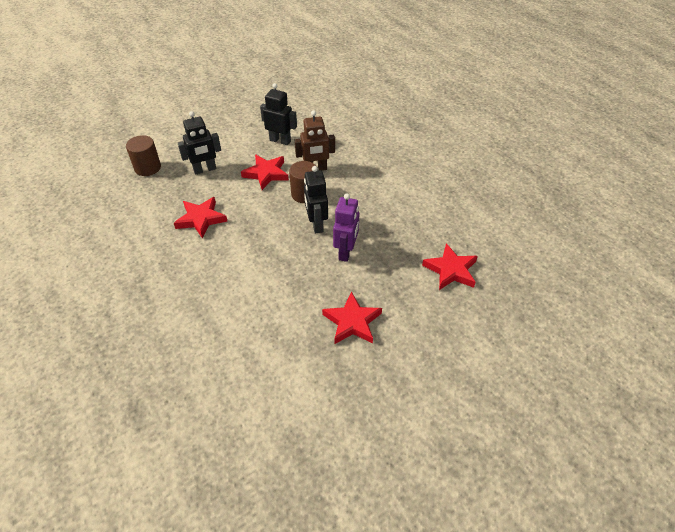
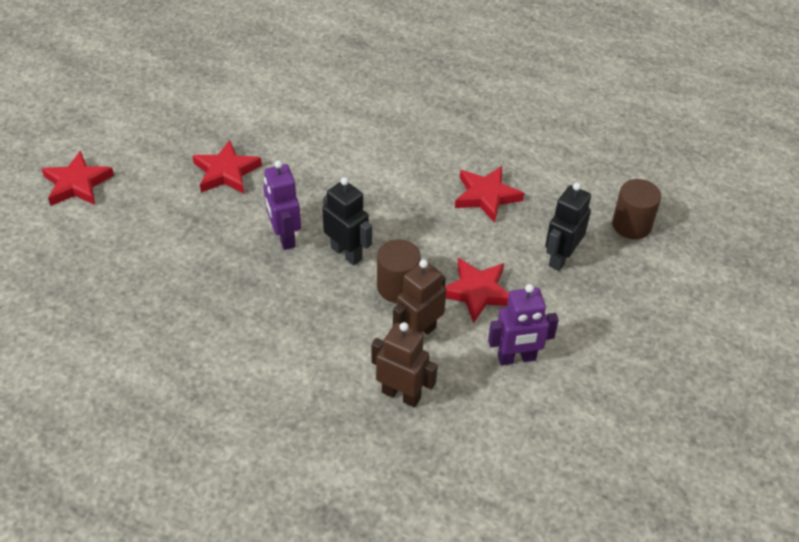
camera: 145 degrees right, 0 degrees up
(280, 141) = (516, 358): black robot -> purple robot
(348, 150) = (401, 395): none -> brown robot
(451, 270) = (145, 273): red star -> red star (77, 184)

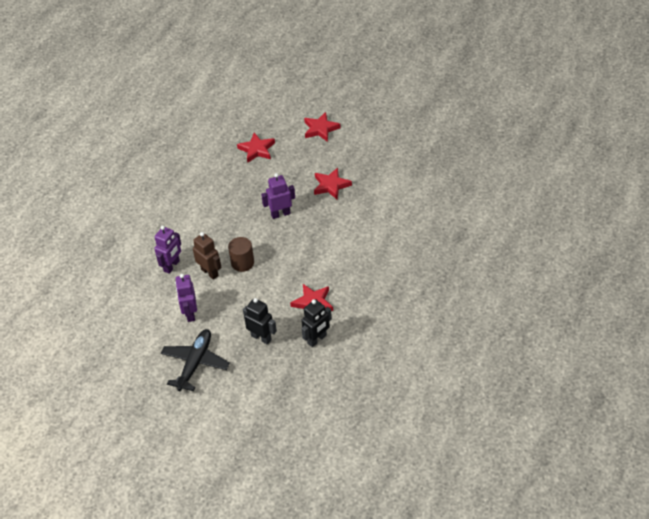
camera: 95 degrees right, 0 degrees up
(346, 253) = (268, 240): black robot -> black robot (317, 339)
(401, 395) = (172, 266): brown robot -> purple robot
(477, 292) = (237, 297): red star -> red star (257, 150)
(624, 344) = (195, 363): none -> black plane
(631, 225) = (288, 376): brown cylinder -> none

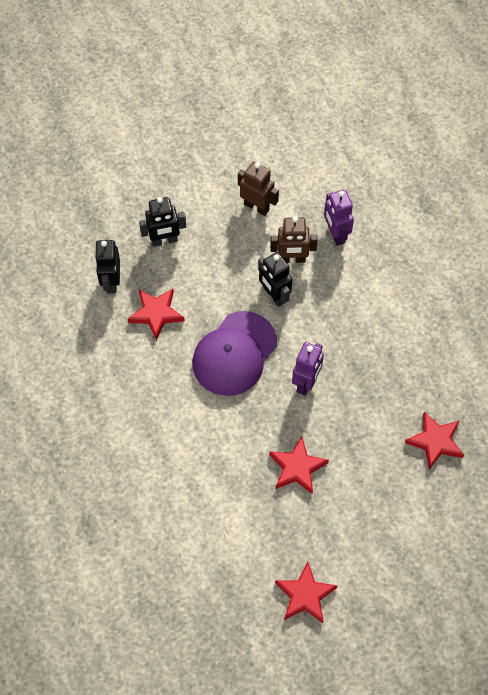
camera: 130 degrees right, 15 degrees up
(190, 313) = (256, 206): purple robot -> brown robot
(195, 363) = (194, 171): black plane -> none
(242, 263) = (274, 295): brown cylinder -> black robot
(297, 253) = (234, 354): none -> purple cap
(320, 129) = (403, 539): red star -> red star (305, 595)

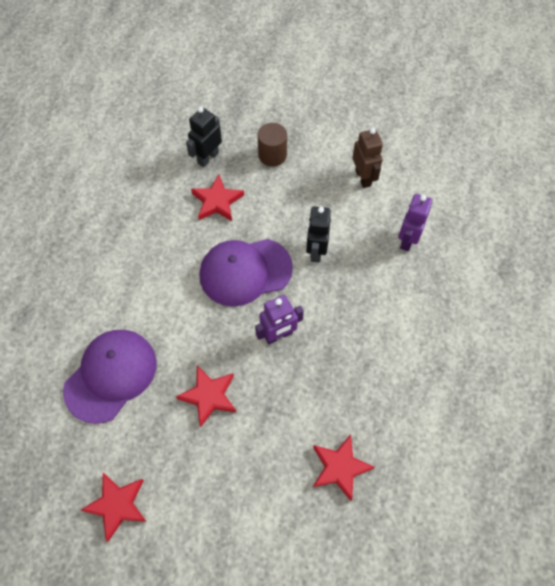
camera: 40 degrees right, 0 degrees up
(164, 240) = (272, 155): black robot -> brown cylinder
(208, 513) = (111, 375): none -> purple cap
(292, 259) = (355, 234): brown robot -> none

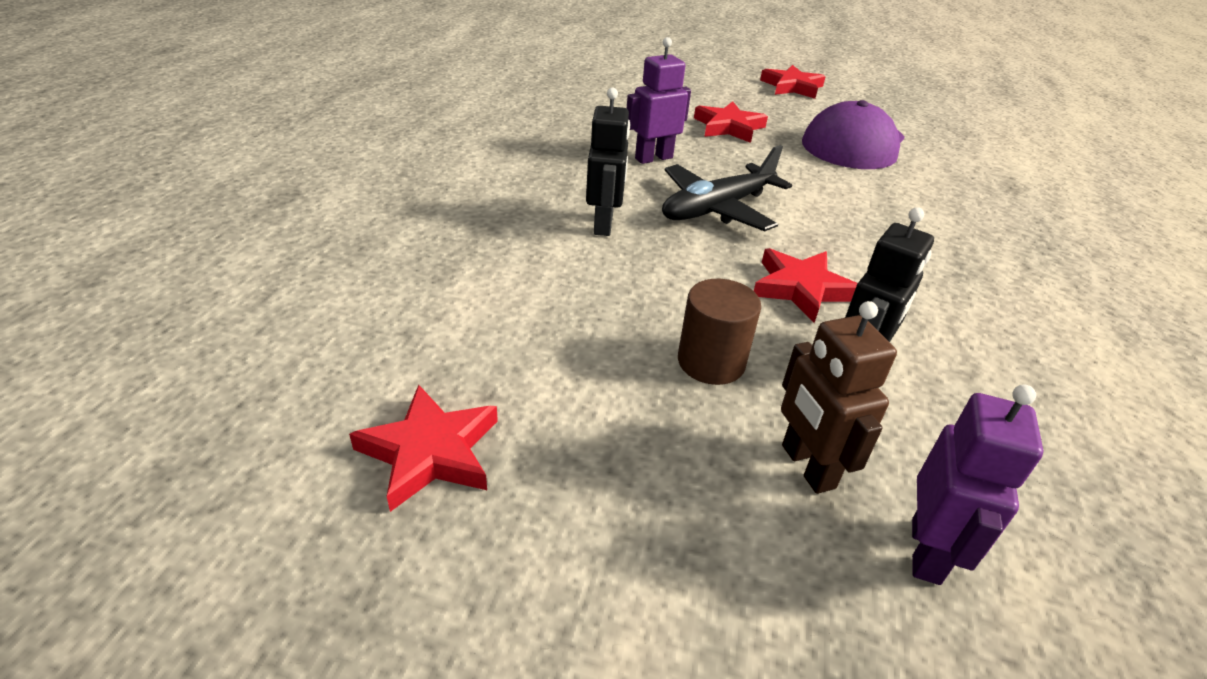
camera: 175 degrees right, 25 degrees down
(245, 271) = (717, 208): purple cap -> black plane
(340, 467) = (575, 89): red star -> red star (430, 452)
(363, 177) = (500, 317): brown robot -> brown robot (807, 466)
(407, 240) = (438, 231): purple robot -> purple robot (926, 551)

